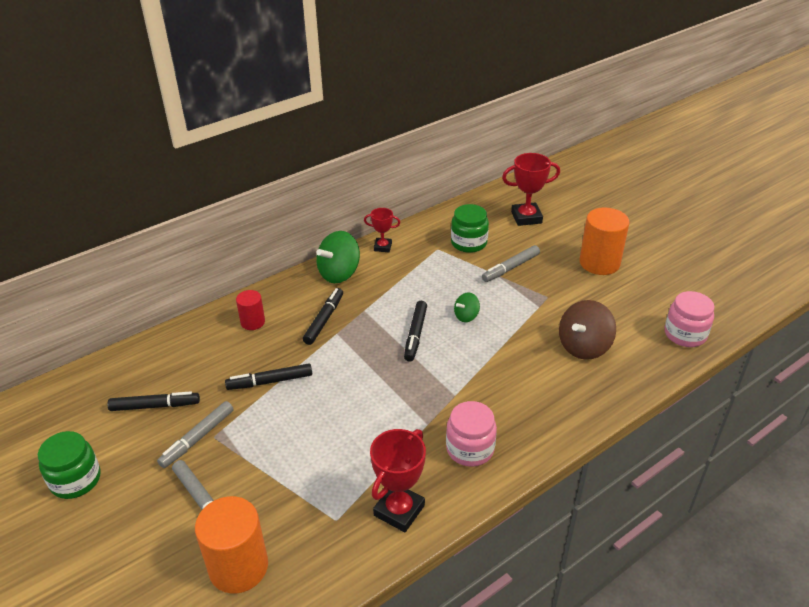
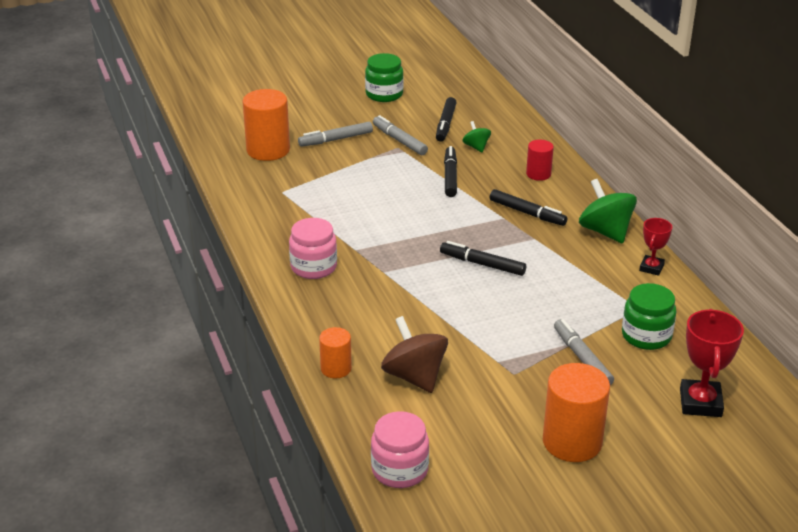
camera: 105 degrees right, 5 degrees down
(399, 510) = (272, 220): red trophy -> none
(466, 316) = (500, 303): green spinning top -> green spinning top (476, 147)
(604, 394) = (336, 368): none -> orange cylinder

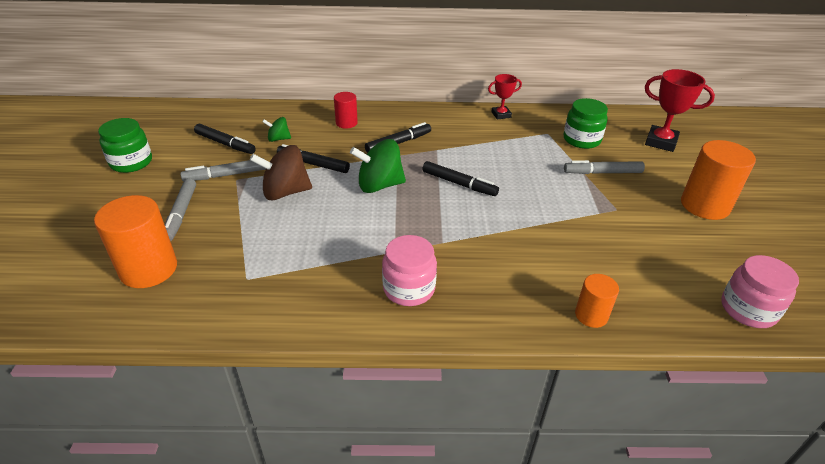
camera: 70 degrees left, 5 degrees up
(414, 376) = (612, 265): brown spinning top -> brown spinning top (285, 192)
(482, 264) = (459, 184): black marker -> black marker turned 105 degrees counterclockwise
(605, 231) = (445, 118): green spinning top -> green spinning top (379, 185)
(651, 268) = (501, 115): red trophy -> red trophy turned 60 degrees counterclockwise

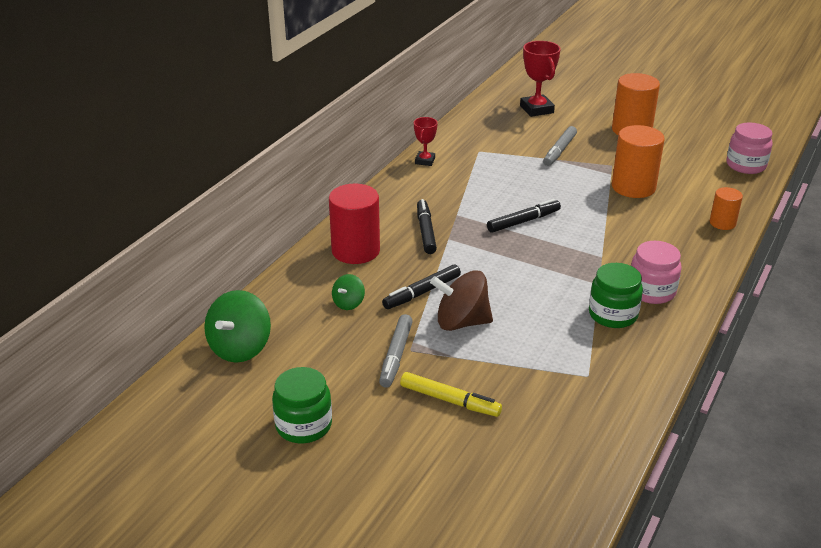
camera: 60 degrees left, 5 degrees down
(149, 269) = (535, 437): orange cylinder -> orange cylinder (633, 187)
(181, 214) = (450, 400): grey marker -> yellow marker
(225, 144) = (324, 343): black marker -> none
(285, 192) = (461, 322): brown spinning top -> brown spinning top turned 75 degrees clockwise
(346, 123) = (355, 251): red cylinder -> red cylinder, size x1.79
(379, 185) = (493, 264): green spinning top -> green spinning top (240, 348)
(581, 140) = (503, 140): green jar -> green jar (613, 314)
(661, 142) = (536, 109): red trophy -> red trophy turned 75 degrees counterclockwise

